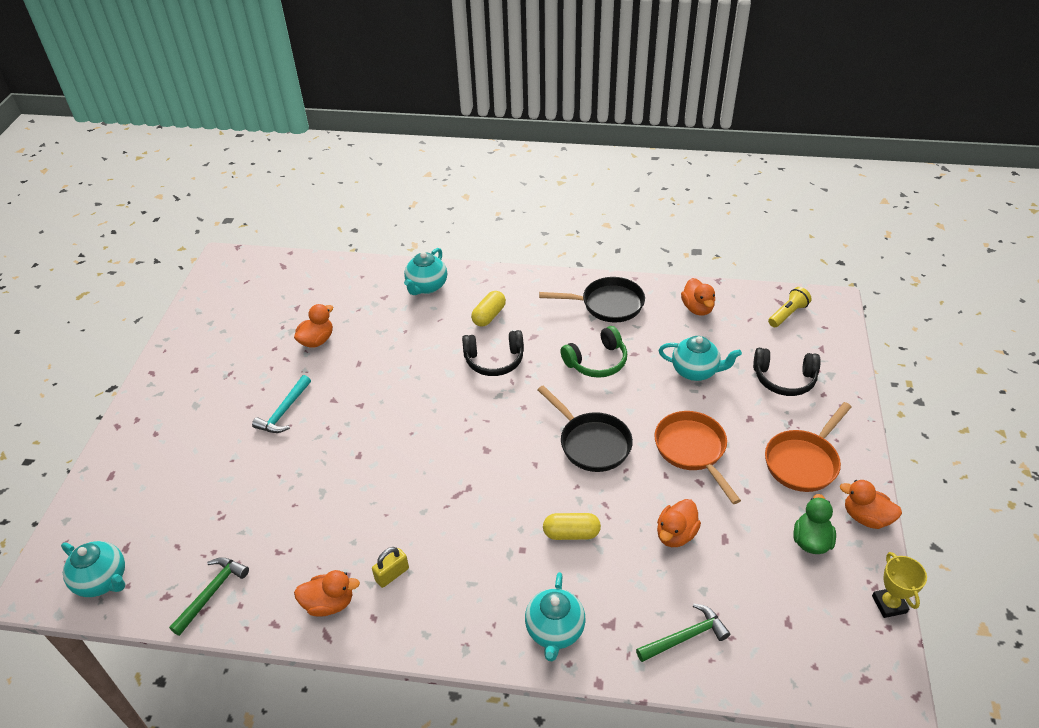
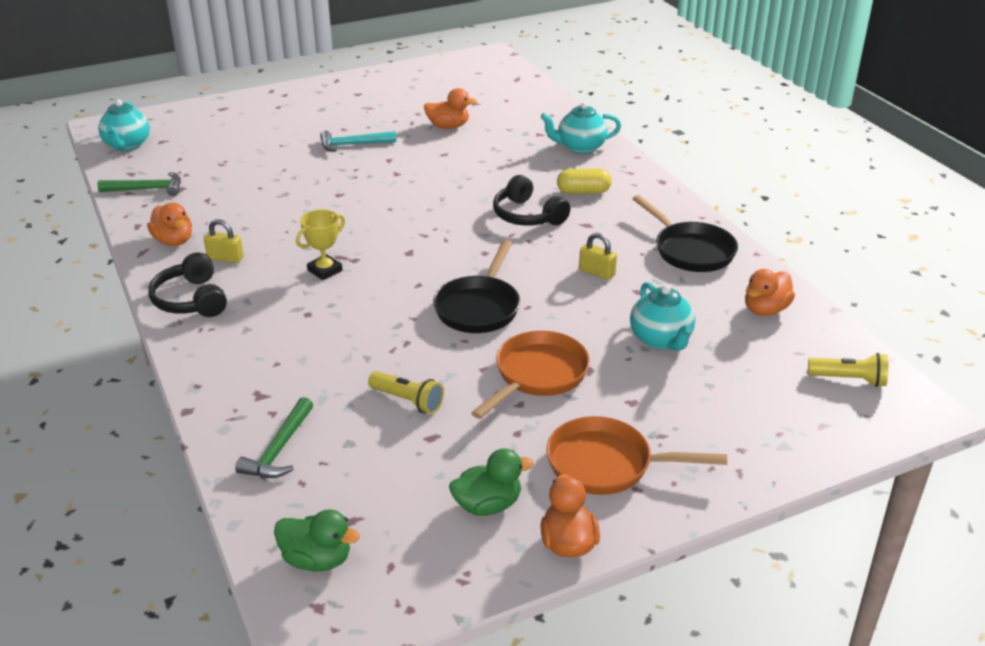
camera: 55 degrees right, 10 degrees down
(554, 631) = (228, 365): turquoise teapot -> none
(571, 533) = (351, 335): yellow capsule -> none
(597, 361) = (597, 272): green headphones -> yellow padlock
(675, 534) = (408, 401): orange duck -> yellow flashlight
(685, 637) = (279, 449): green hammer -> green hammer turned 75 degrees clockwise
(784, 379) = (728, 410): black headphones -> black headphones (191, 300)
(818, 661) = (317, 560): none -> green duck
(889, 604) = (445, 600): yellow trophy -> yellow trophy (325, 270)

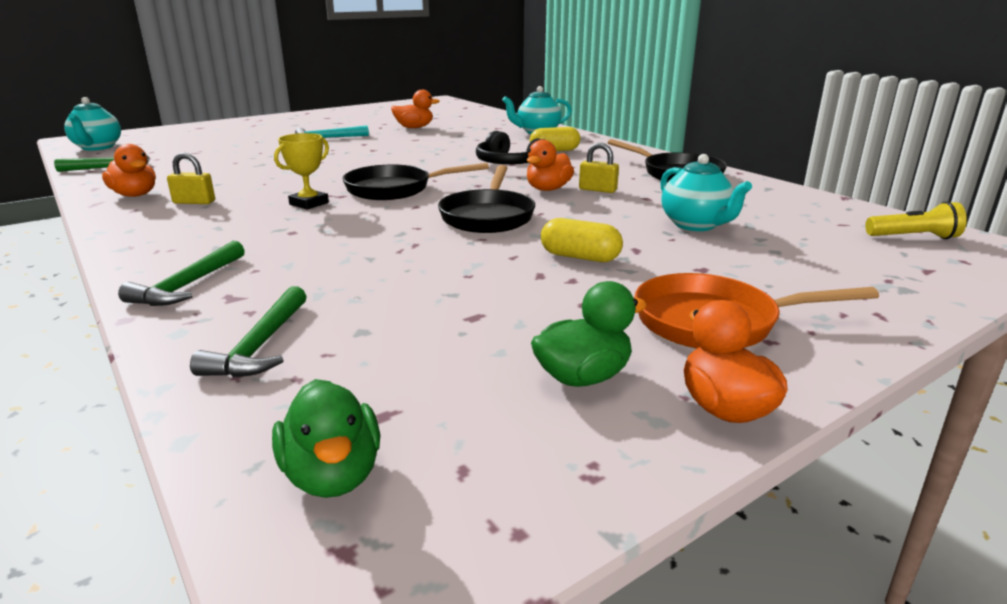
camera: 10 degrees left, 10 degrees down
(191, 300) = (148, 231): black headphones -> none
(228, 377) = (188, 285): none -> green hammer
(317, 560) = (333, 475): green duck -> green duck turned 60 degrees clockwise
(405, 253) = (394, 189): none -> black pan
(408, 401) = (431, 288): yellow flashlight -> none
(537, 375) = (580, 257): orange pan -> yellow capsule
(765, 310) = (781, 201): orange duck -> orange duck (548, 189)

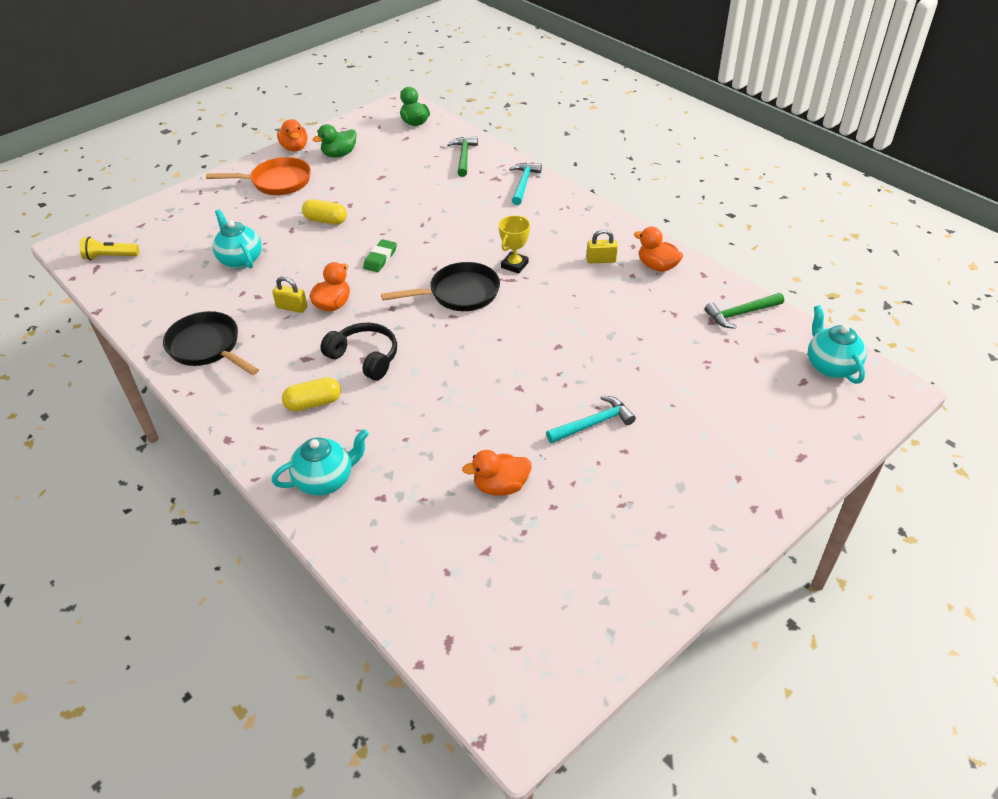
camera: 175 degrees right, 20 degrees up
(188, 285) = (523, 184): green hammer -> turquoise hammer
(488, 216) = (380, 258): black pan -> green eraser

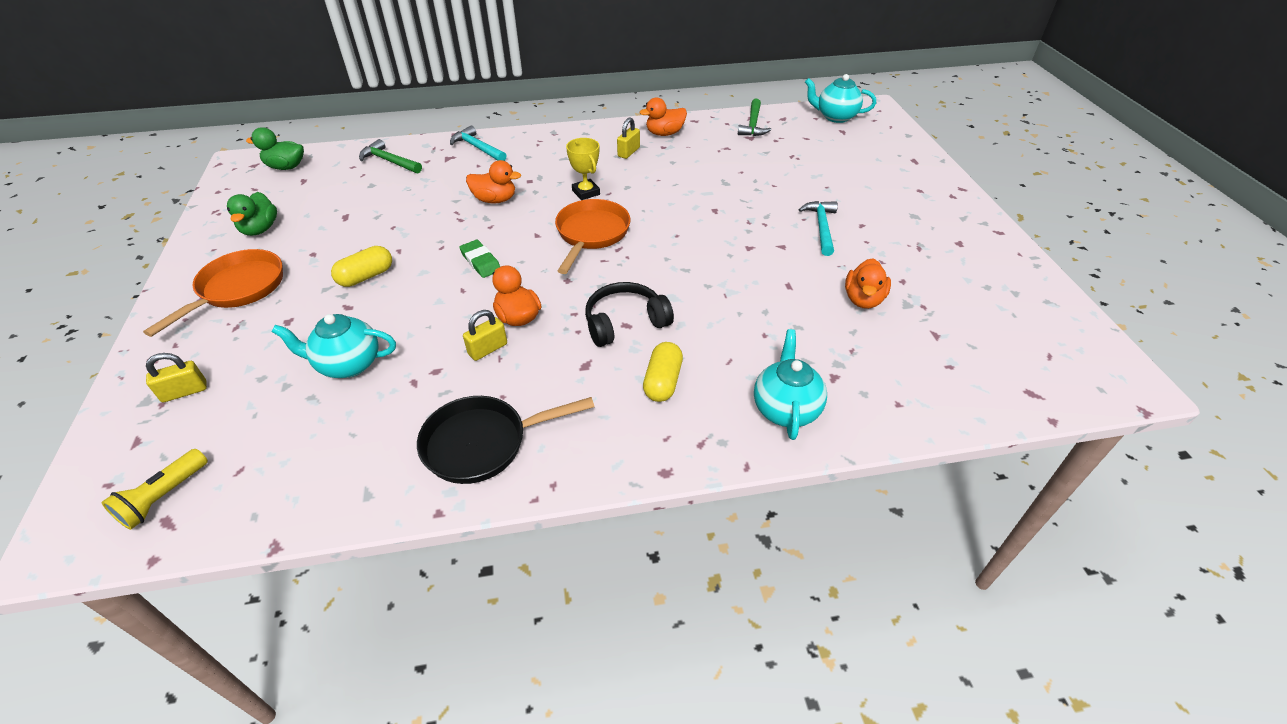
camera: 60 degrees left, 0 degrees up
(183, 217) = (184, 392): none -> yellow padlock
(295, 148) = (193, 255): orange duck -> orange duck (495, 200)
(459, 293) = (591, 234): black pan -> orange pan

